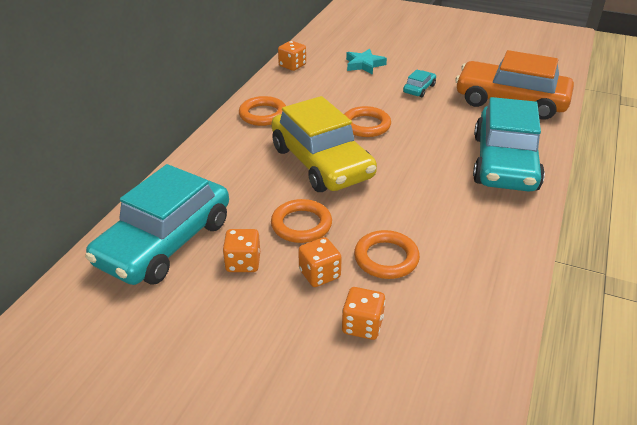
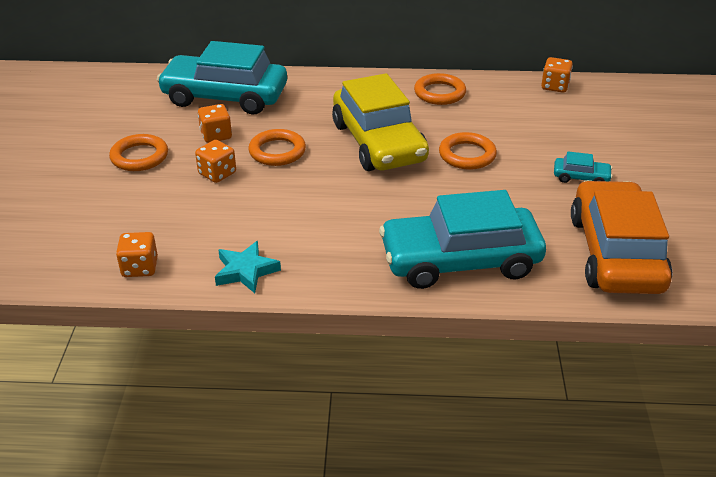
camera: 70 degrees right, 0 degrees up
(321, 162) = (379, 142): yellow car -> yellow car turned 60 degrees counterclockwise
(362, 325) = (165, 205): orange dice -> orange dice (140, 267)
(364, 65) = (604, 130): turquoise star -> turquoise star (246, 271)
(386, 258) = (252, 204): orange ring -> orange ring (139, 157)

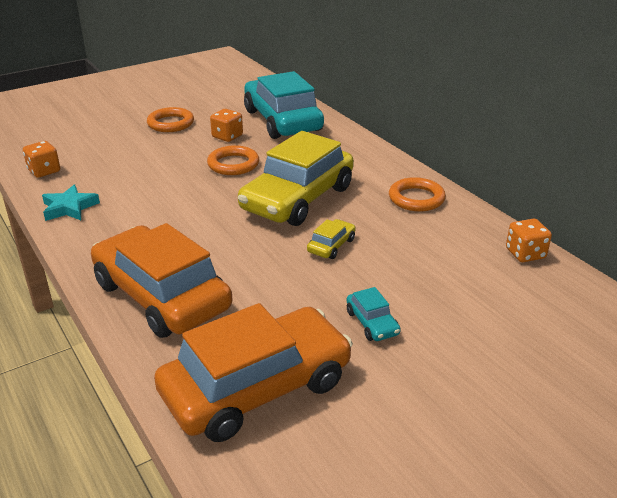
camera: 55 degrees right, 5 degrees down
(217, 173) = (179, 154): orange dice -> none
(460, 260) = (161, 296): turquoise car -> orange car
(467, 155) = (331, 245): orange ring -> yellow car

